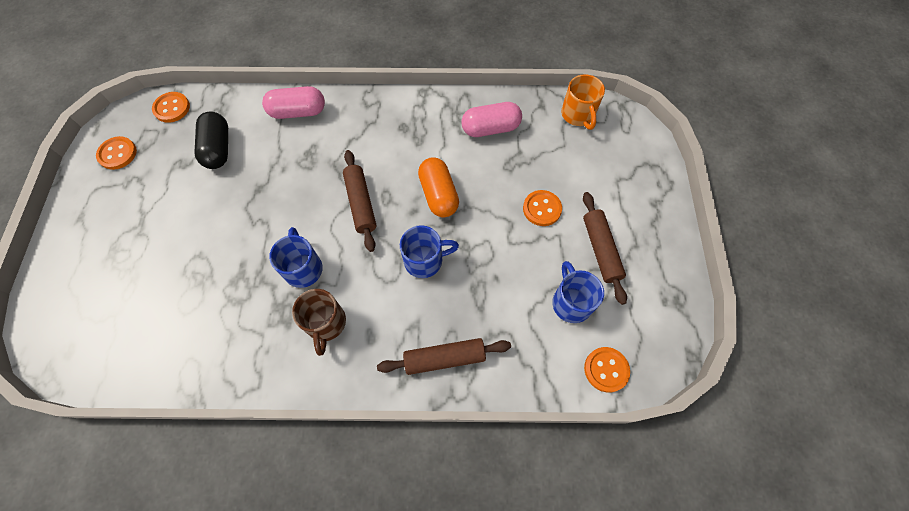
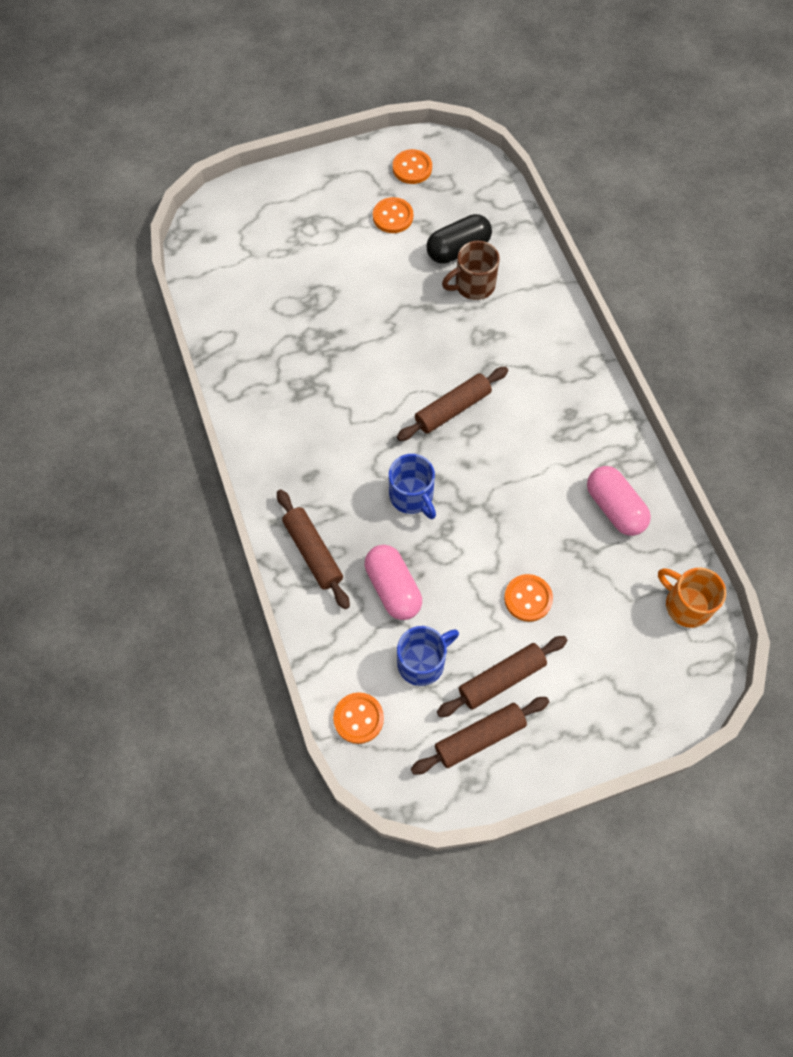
camera: 70 degrees right, 0 degrees up
(172, 108) = (486, 185): orange button -> orange button (393, 216)
(298, 112) = (539, 300): pink capsule -> pink capsule (393, 588)
(303, 268) = (357, 386): blue mug -> none
(326, 323) = (308, 431): brown mug -> brown mug (473, 285)
(438, 194) = (497, 482): orange capsule -> none
(578, 115) = (686, 604): orange mug -> orange mug turned 75 degrees clockwise
(643, 282) = (479, 738): none -> brown rolling pin

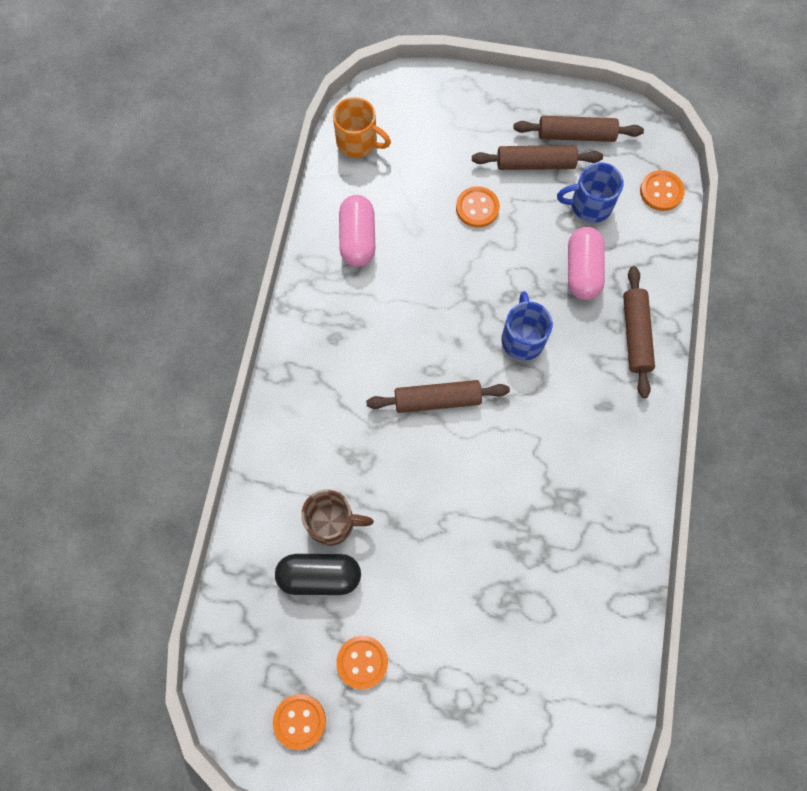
camera: 150 degrees left, 5 degrees up
(686, 604) = (358, 142): orange mug -> orange mug turned 45 degrees counterclockwise

